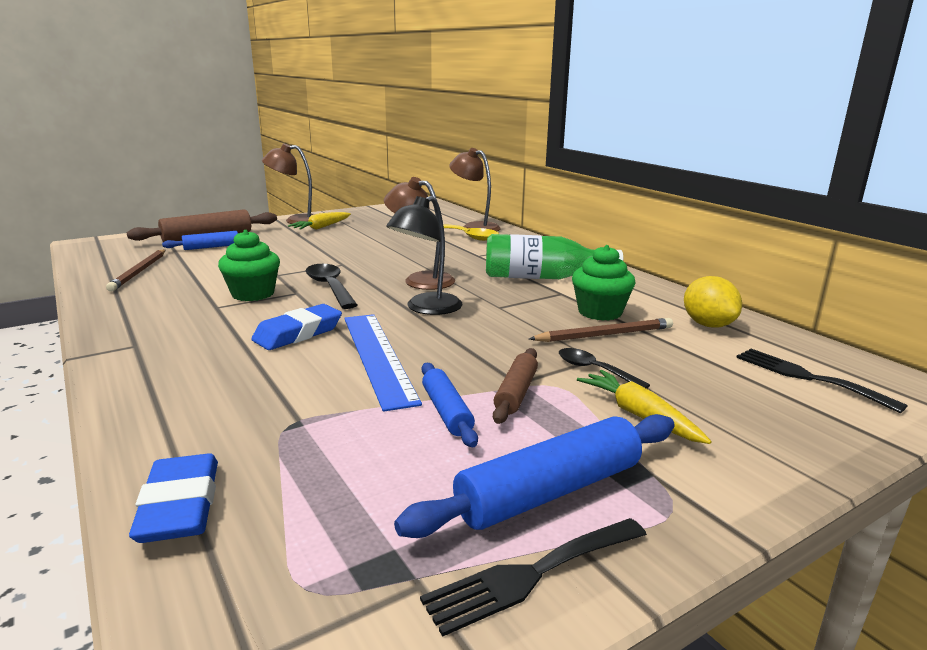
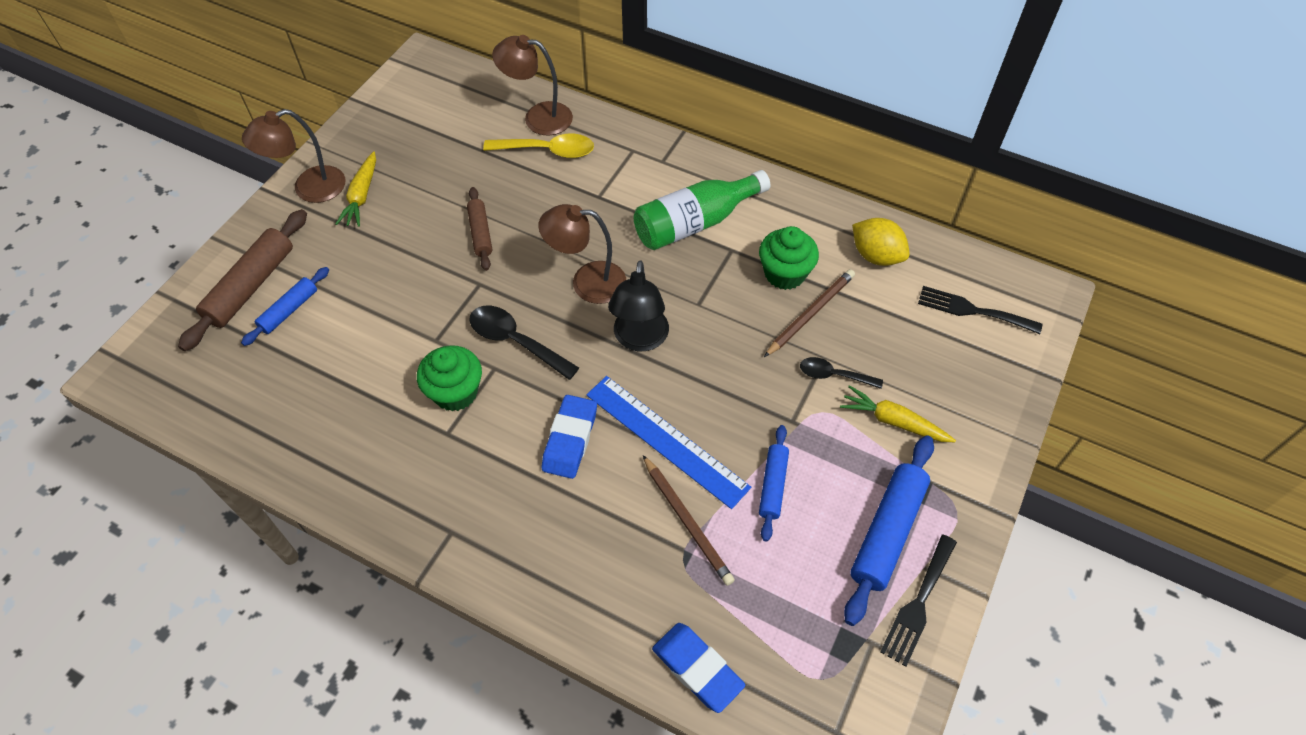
camera: 30 degrees left, 35 degrees up
(139, 272) = (281, 407): brown pencil -> brown pencil (687, 521)
(446, 412) = (772, 485): blue rolling pin -> blue rolling pin turned 60 degrees clockwise
(516, 393) = (801, 436): brown rolling pin -> brown rolling pin (480, 233)

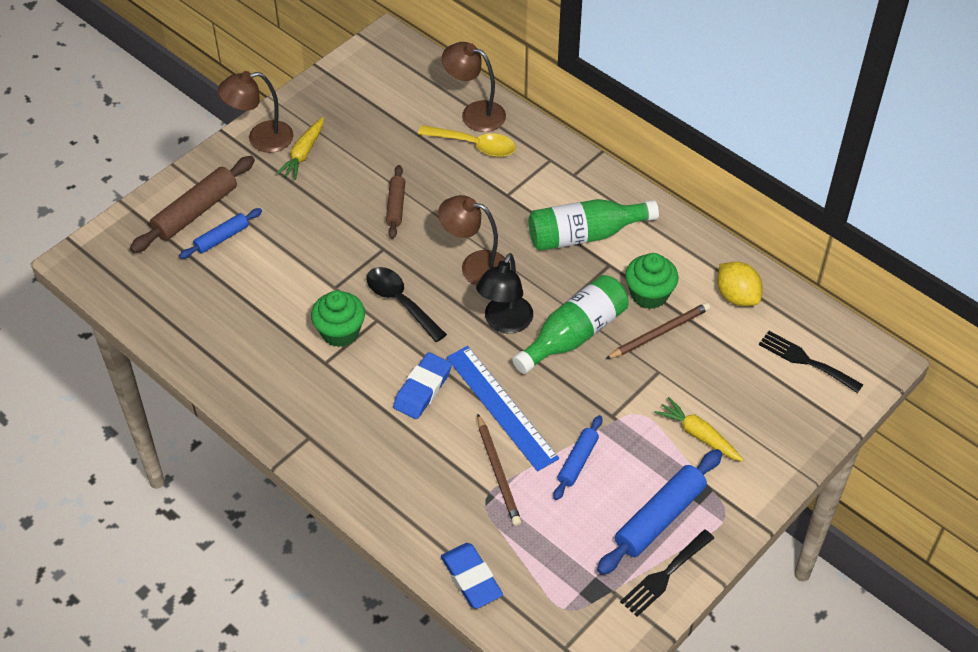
camera: 15 degrees right, 5 degrees down
(720, 336) = (574, 335): none -> green bottle
(834, 375) = (661, 387): black spoon -> none

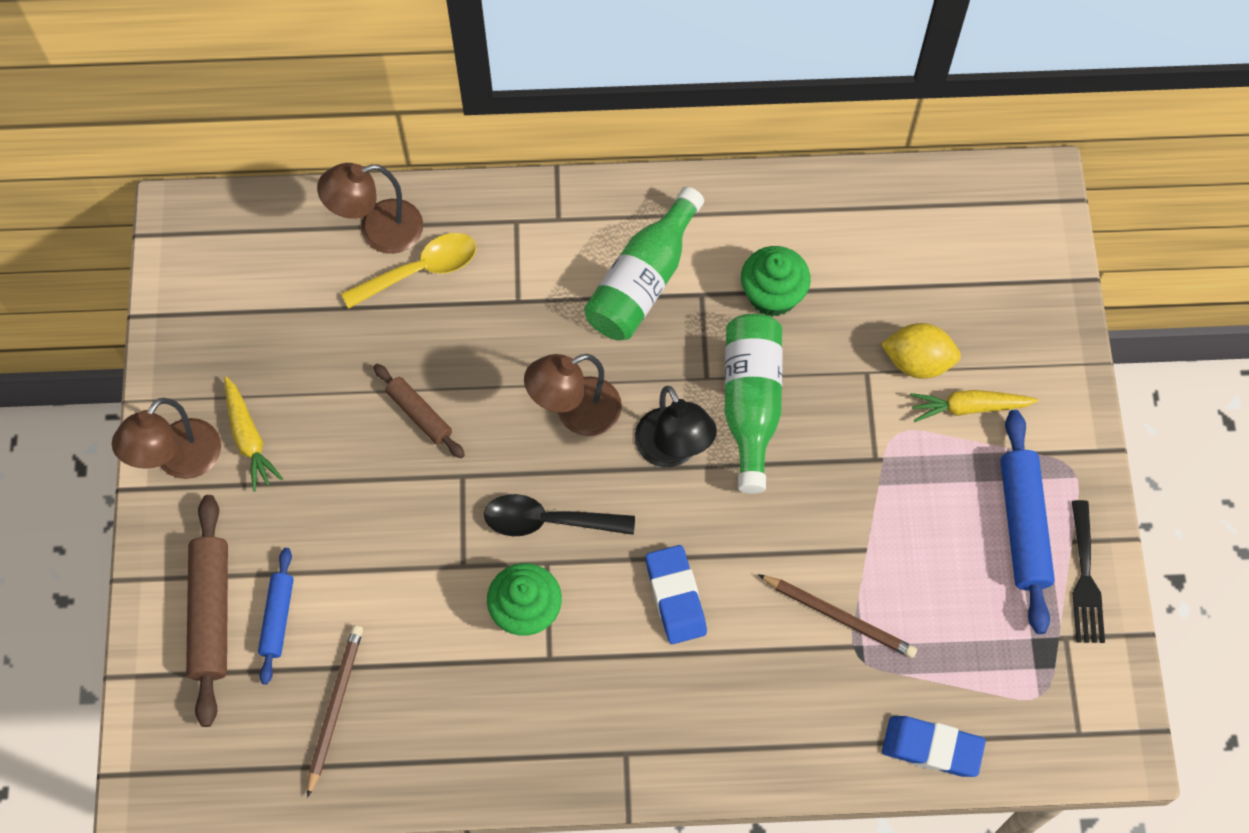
camera: 45 degrees left, 15 degrees up
(501, 407) = (768, 546): blue ruler -> none
(577, 461) = (895, 536): blue rolling pin -> none
(659, 333) = (825, 329): brown pencil -> brown pencil (335, 707)
(737, 296) = (852, 225): yellow lemon -> yellow lemon (917, 361)
(805, 361) = (979, 241): black fork -> none

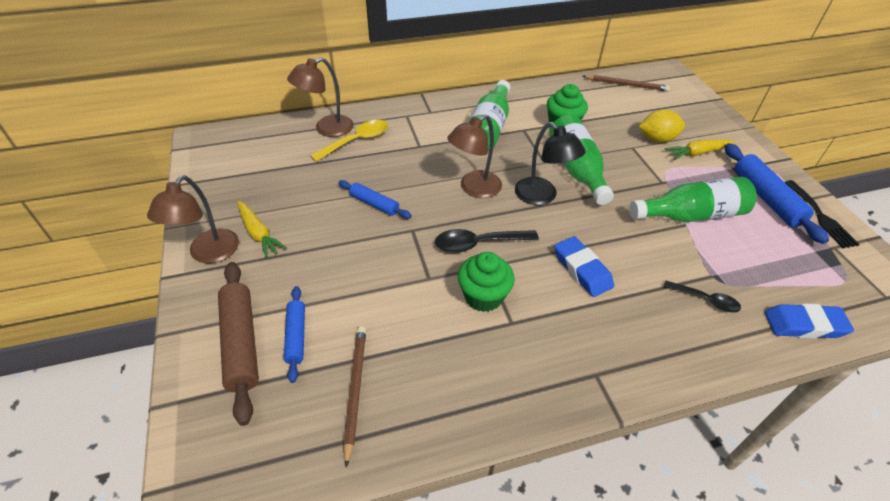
camera: 15 degrees left, 20 degrees down
(419, 414) = (374, 204): brown rolling pin -> blue rolling pin
(821, 682) = (705, 300): none -> black spoon
(839, 617) = (693, 261): brown pencil -> brown pencil (626, 85)
(884, 534) = (691, 215): none -> green bottle

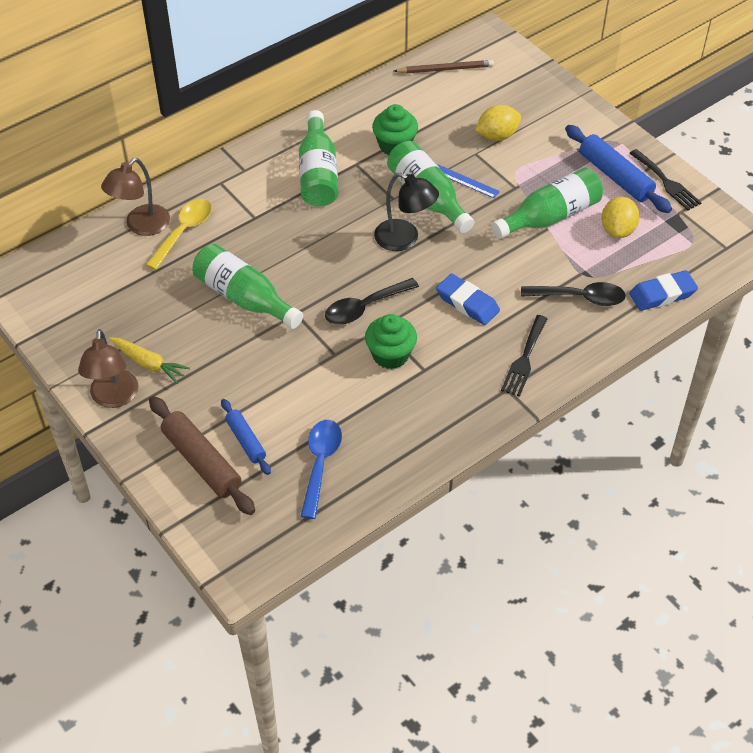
camera: 20 degrees left, 5 degrees up
(355, 390) = (320, 464): brown pencil -> blue spoon
(374, 204) = (244, 298): blue rolling pin -> green bottle
(474, 188) = (334, 250): brown lamp -> none
(616, 166) = (465, 181): none -> blue ruler
(626, 347) = (524, 359): none -> black fork
(697, 153) = (541, 142): yellow carrot -> none
(705, 300) = (579, 297): black spoon -> black spoon, size x1.56
(761, 246) = (617, 230): none -> yellow lemon

